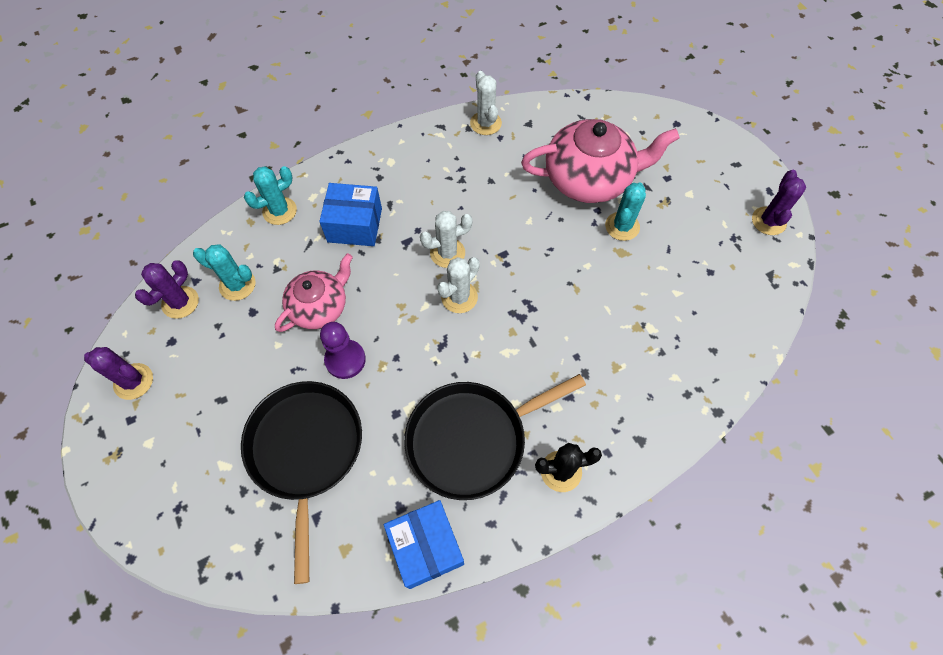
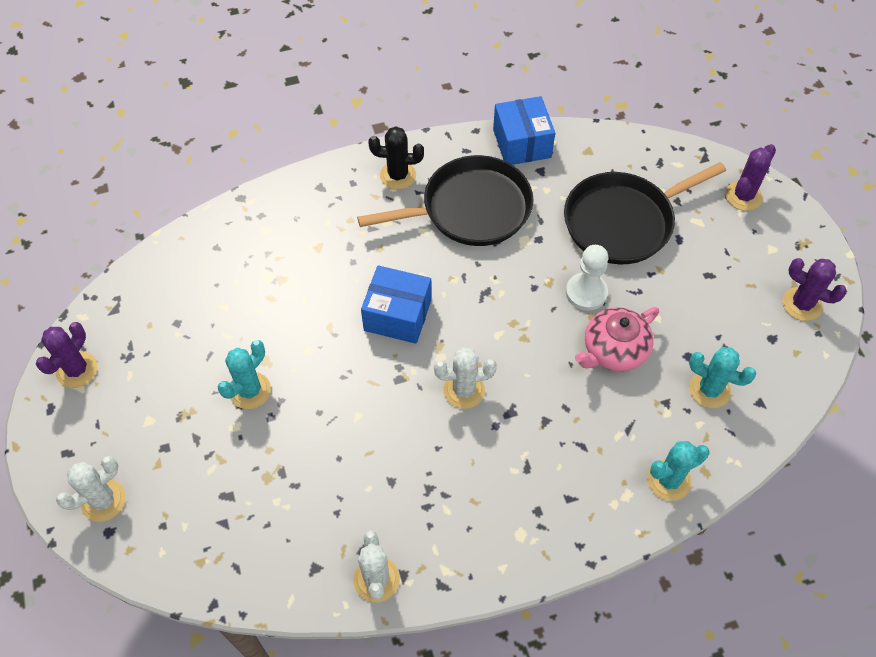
camera: 170 degrees left, 5 degrees down
(180, 302) = (771, 379): purple cactus -> purple cactus (743, 196)
(306, 451) = (623, 222): black pan -> black pan turned 60 degrees clockwise
(345, 360) = (586, 293): purple pawn -> white pawn
(355, 225) = (572, 444): blue box -> blue box (397, 315)
(459, 297) = (459, 337): white cactus -> white cactus (103, 501)
(589, 179) = (264, 462): pink teapot -> none

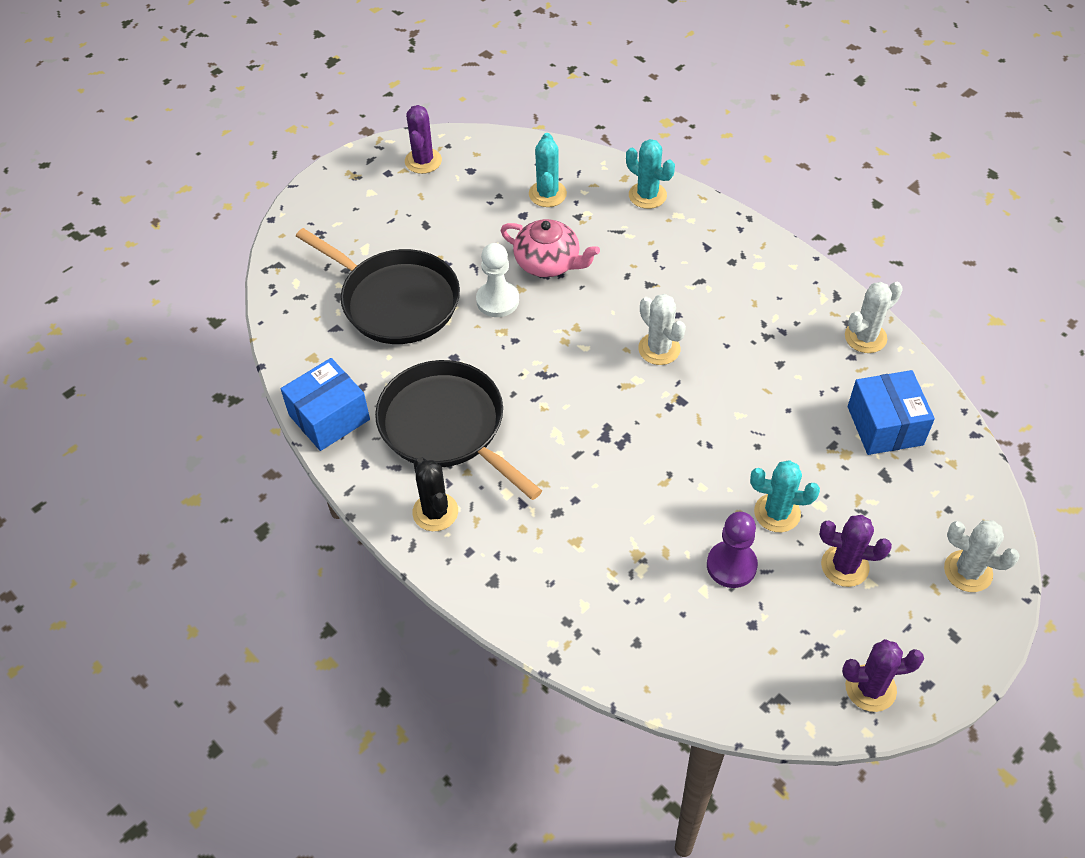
camera: 115 degrees left, 5 degrees down
(229, 334) = (731, 565): none -> purple pawn
(397, 315) = (614, 432): blue box -> blue box (885, 425)
(743, 196) = (315, 225): purple cactus -> purple cactus (845, 566)

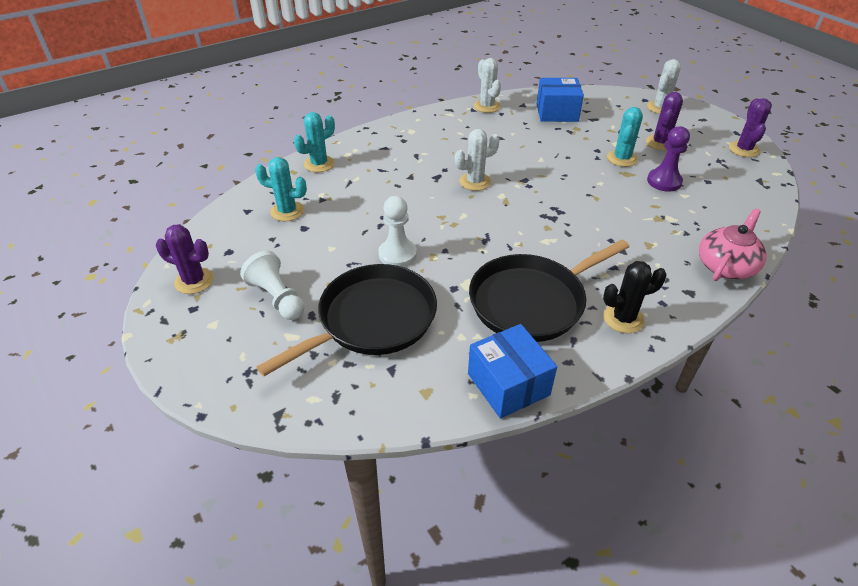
camera: 80 degrees left, 10 degrees down
(412, 225) = (277, 298): none -> white pawn
(548, 263) = (366, 221): pink teapot -> pink teapot (726, 266)

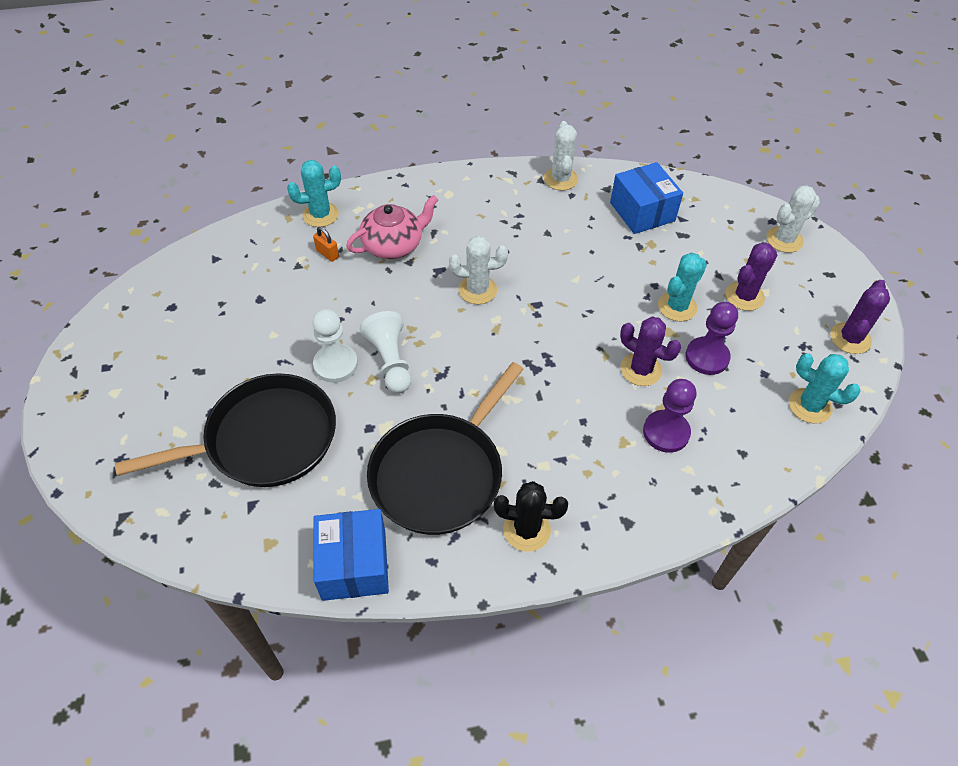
camera: 20 degrees right, 10 degrees up
(194, 281) = (122, 334): purple cactus -> purple cactus (641, 369)
(277, 298) = (189, 380): white pawn -> white pawn (390, 361)
(287, 211) = (254, 271): turquoise cactus -> turquoise cactus (809, 406)
(341, 186) = (327, 254): none -> orange padlock
(531, 301) = (441, 473): black pan -> black pan turned 45 degrees counterclockwise
(557, 112) = (642, 212): blue box -> blue box turned 45 degrees clockwise
(672, 231) = (666, 432): none -> purple pawn
(726, 266) = (696, 502): pink teapot -> pink teapot (393, 245)

